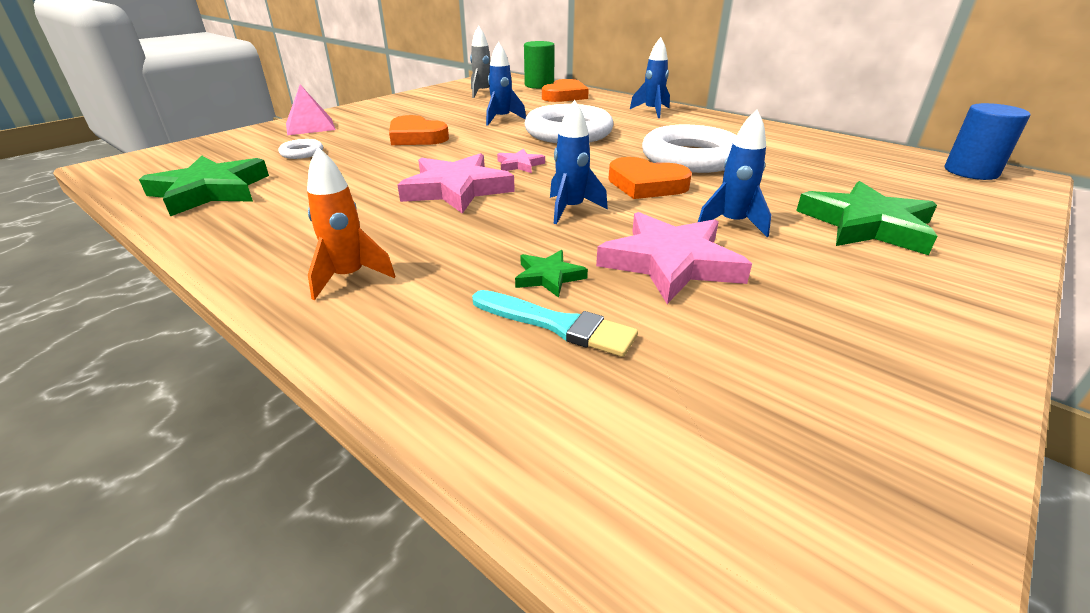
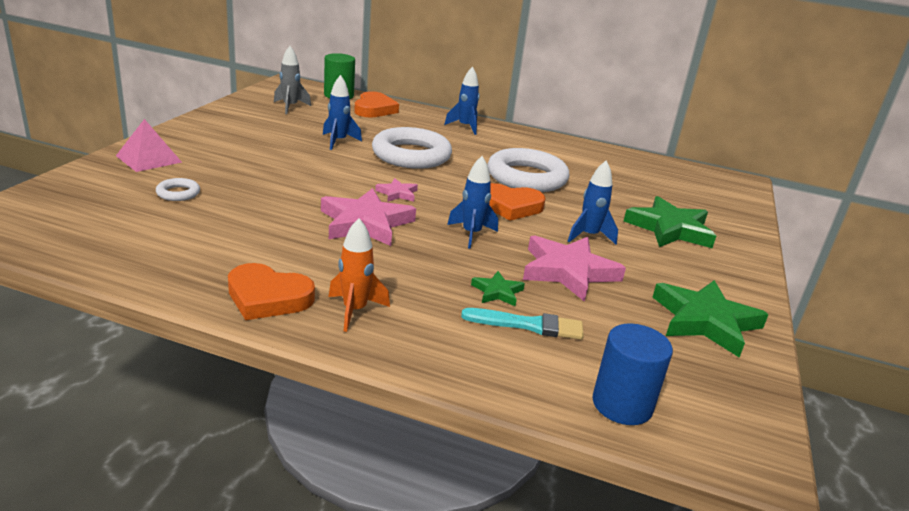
camera: 25 degrees left, 5 degrees down
(211, 191) = (134, 244): green star -> green star (705, 321)
(416, 137) = (275, 167): orange heart -> orange heart (268, 297)
(971, 171) = (713, 178): blue cylinder -> blue cylinder (622, 404)

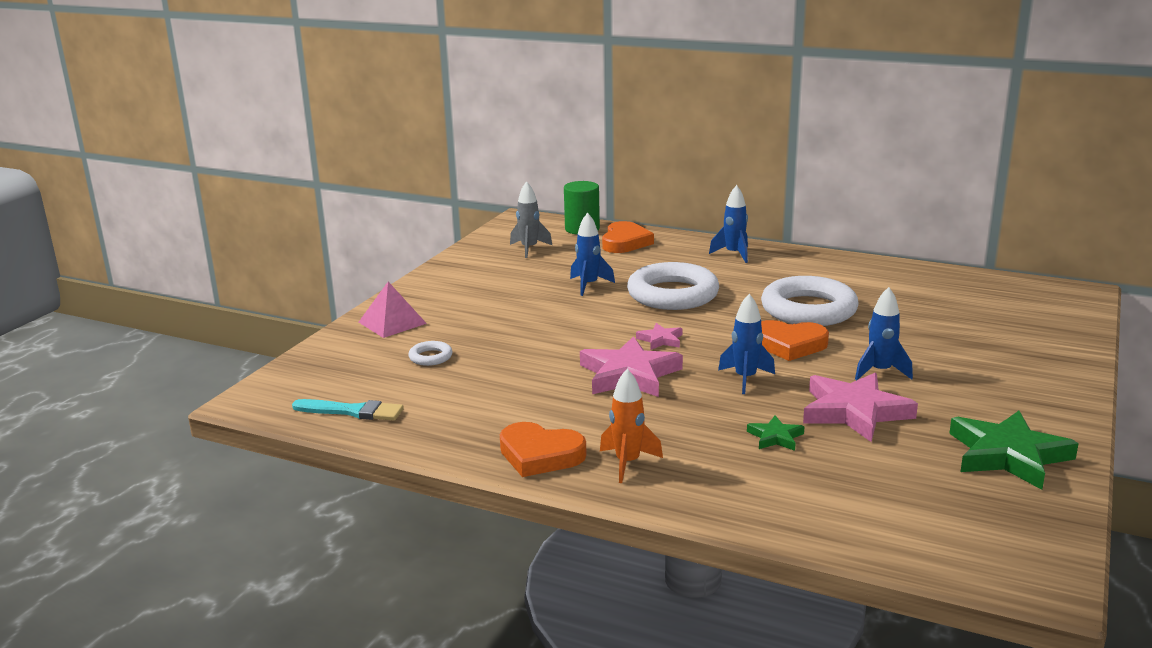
camera: 10 degrees right, 5 degrees down
(528, 325) = (809, 468): turquoise brush -> turquoise brush (352, 411)
(622, 404) = (906, 538): blue cylinder -> none
(669, 229) = (978, 357): green star -> none

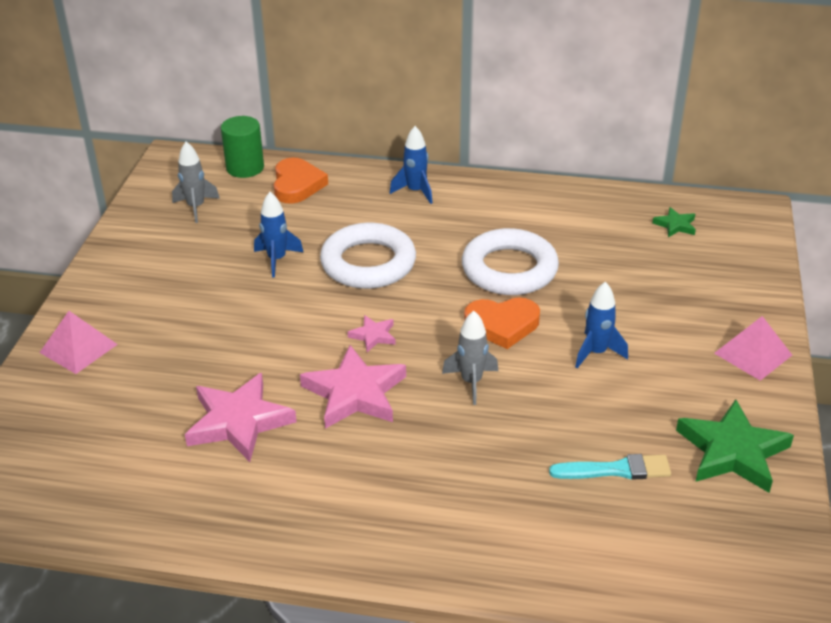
camera: 15 degrees left, 15 degrees up
(352, 411) = (78, 495): turquoise brush -> turquoise brush (616, 470)
(430, 357) = (138, 397): white ring -> none
(540, 455) = (296, 527): orange heart -> none
(627, 463) = (386, 523): orange rocket -> none
(745, 379) = (471, 382): blue rocket -> grey rocket
(775, 437) = (519, 462): green star -> green star (675, 225)
(854, 412) = (584, 414): pink star -> pink star (239, 422)
(1050, 389) = (753, 354): none -> pink pyramid

